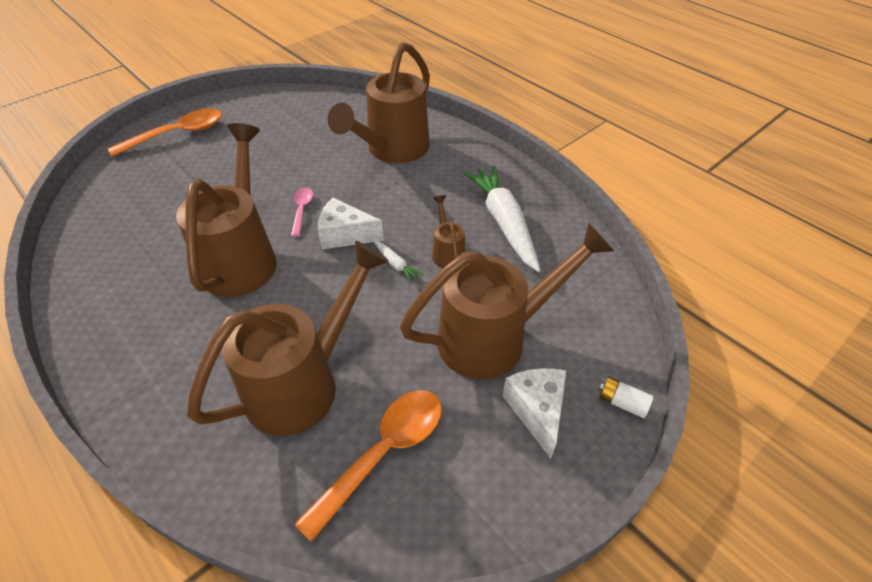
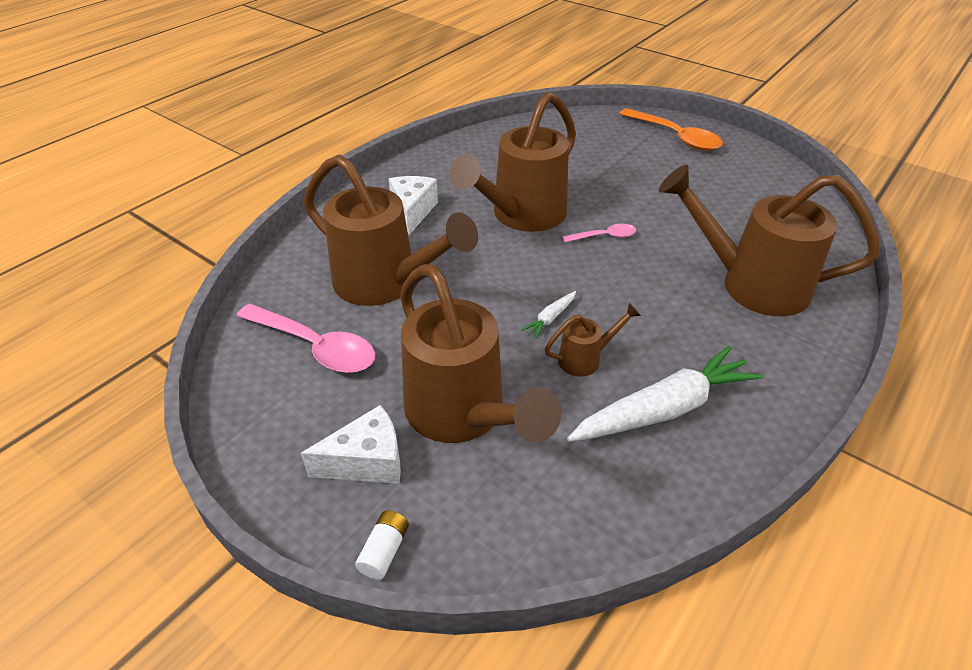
camera: 80 degrees right, 5 degrees down
(242, 258) = (522, 216): brown watering can -> brown watering can turned 135 degrees clockwise
(345, 235) = (580, 273): white cheese -> white cheese (412, 211)
(383, 453) = (315, 346): orange spoon -> pink spoon

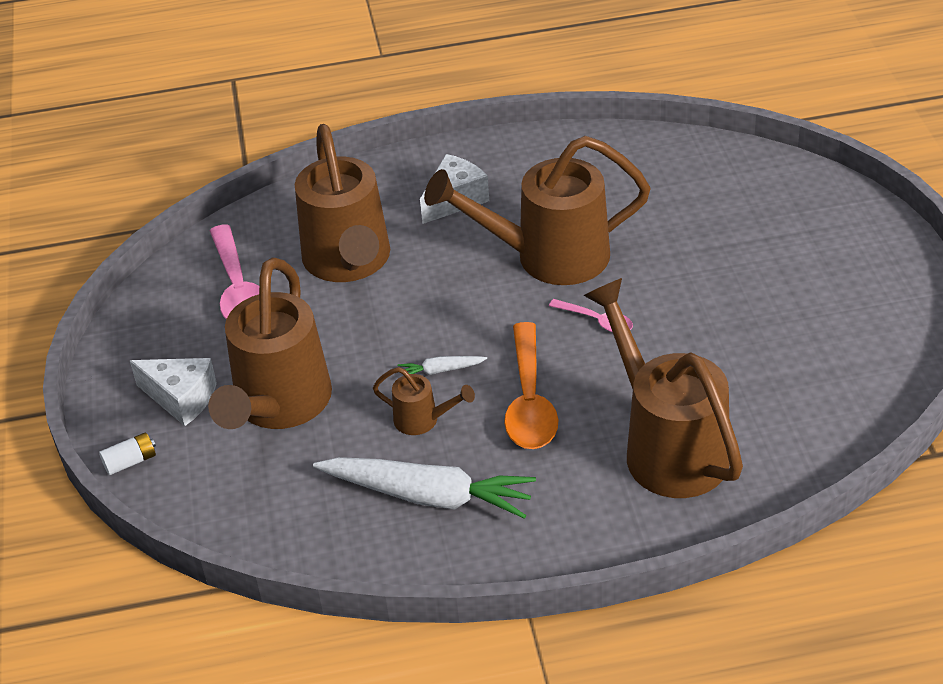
camera: 45 degrees right, 0 degrees up
(675, 137) = (852, 245): orange spoon -> orange spoon (530, 401)

